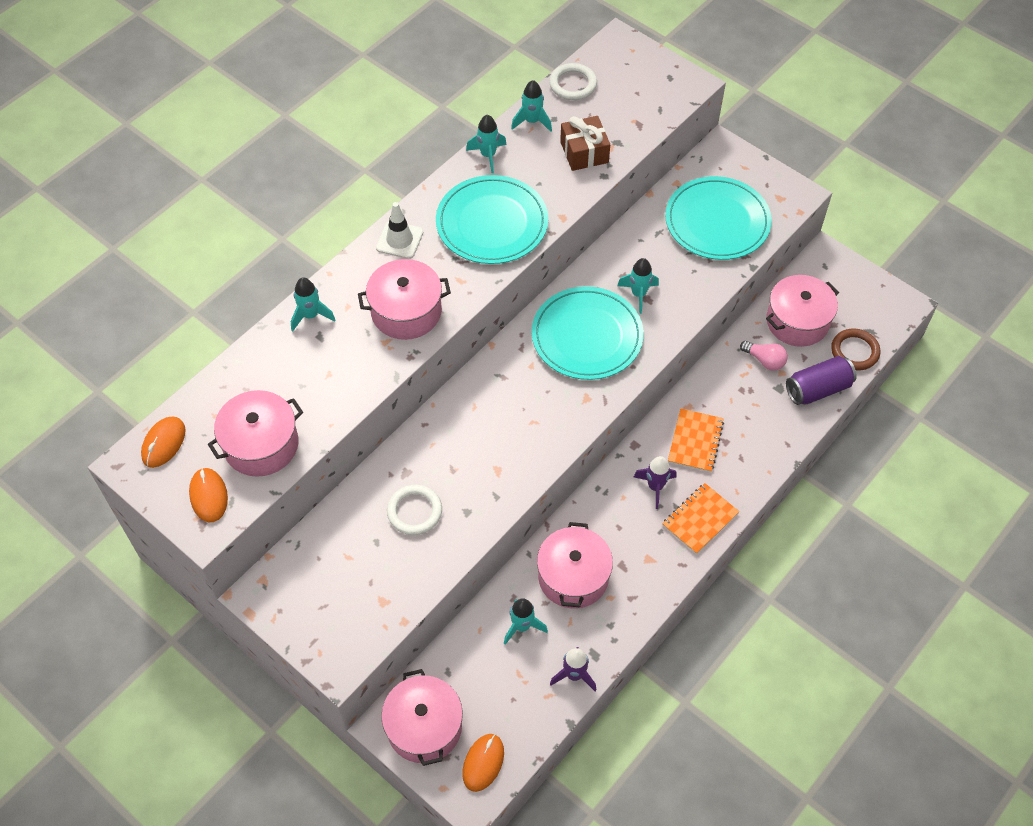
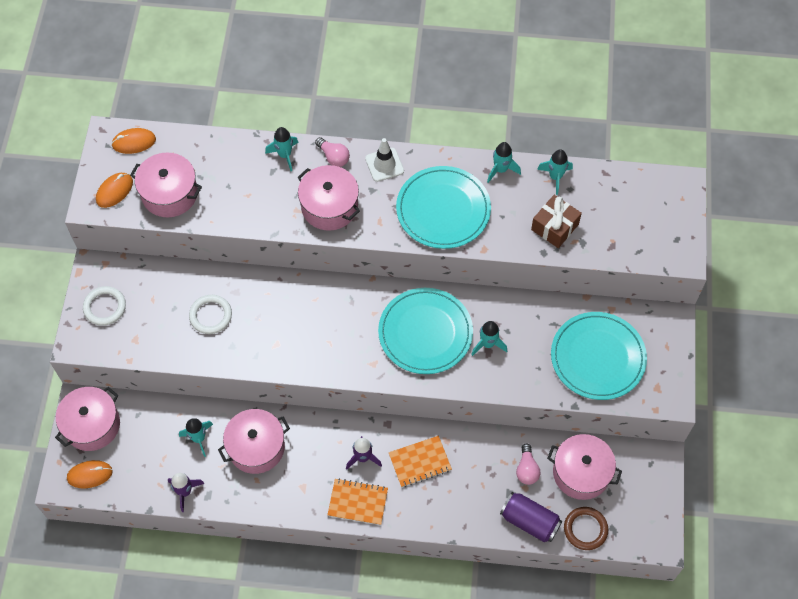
camera: 55 degrees right, 5 degrees up
(352, 276) = (333, 157): none -> pink light bulb
(573, 84) = (613, 181): white ring -> white ring (105, 307)

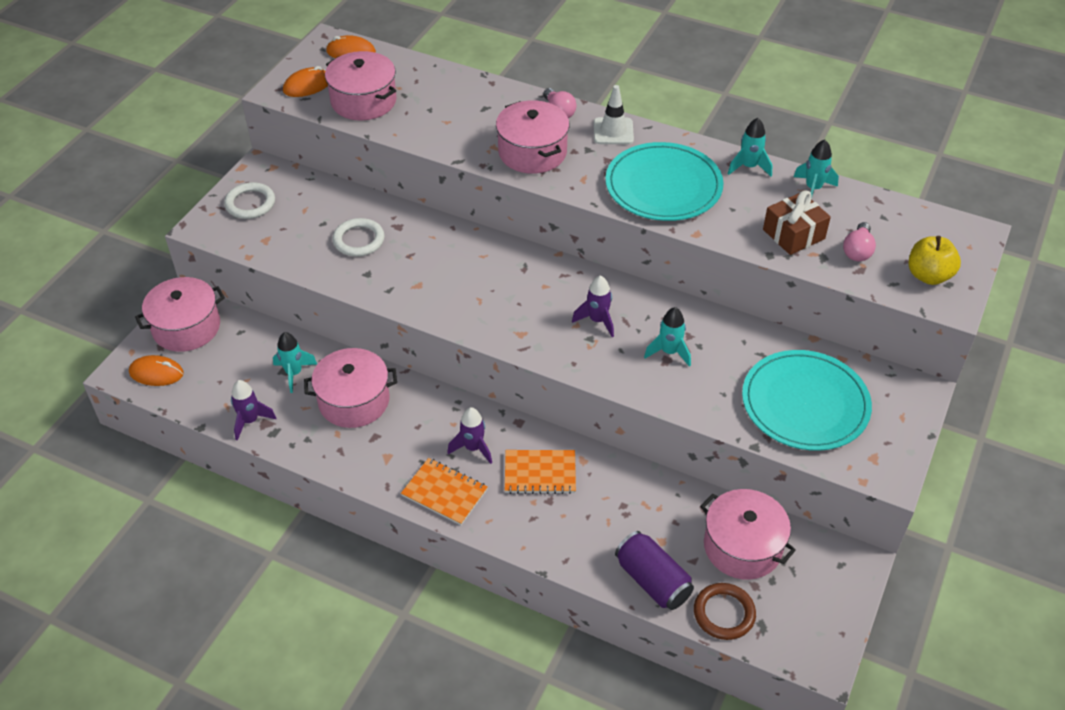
camera: 20 degrees right, 15 degrees down
(284, 155) = (505, 98): turquoise rocket -> none
(425, 332) = (597, 320): turquoise plate -> purple rocket
(526, 469) = (672, 521): pink light bulb -> pink light bulb (857, 251)
(661, 236) = (928, 275): none -> yellow apple

